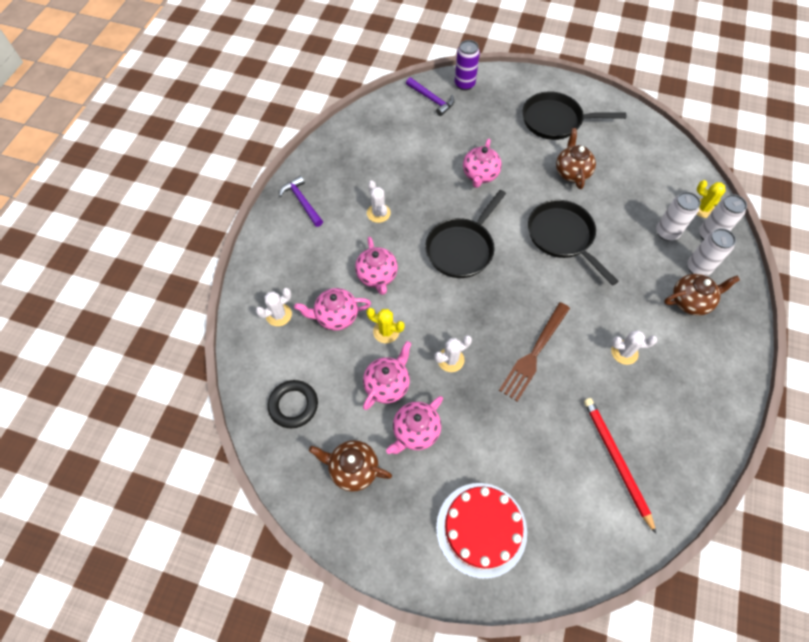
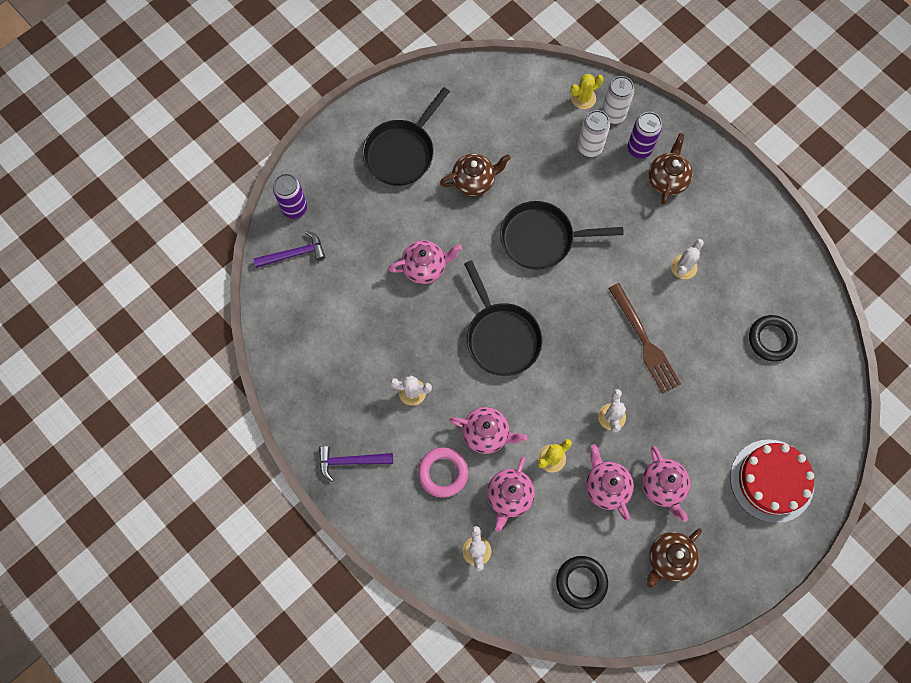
camera: 60 degrees left, 10 degrees up
(328, 262) = (443, 473): none -> pink ring
(480, 175) = (425, 267): pink teapot -> pink teapot turned 60 degrees counterclockwise
(571, 172) = (474, 181): brown teapot -> brown teapot turned 135 degrees clockwise
(616, 461) = (771, 339): red pencil -> black ring
(698, 268) = (639, 149): white can -> purple can

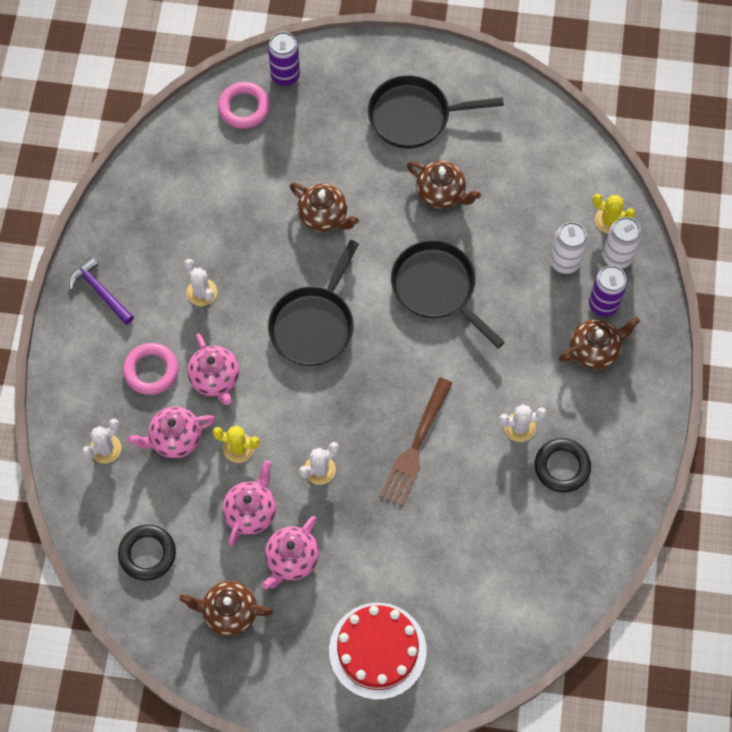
camera: 50 degrees right, 5 degrees down
(294, 254) = (244, 108): purple hammer -> pink ring
(425, 267) = (324, 216): pink teapot -> brown teapot
(771, 339) = (516, 554): black ring -> black ring (562, 467)

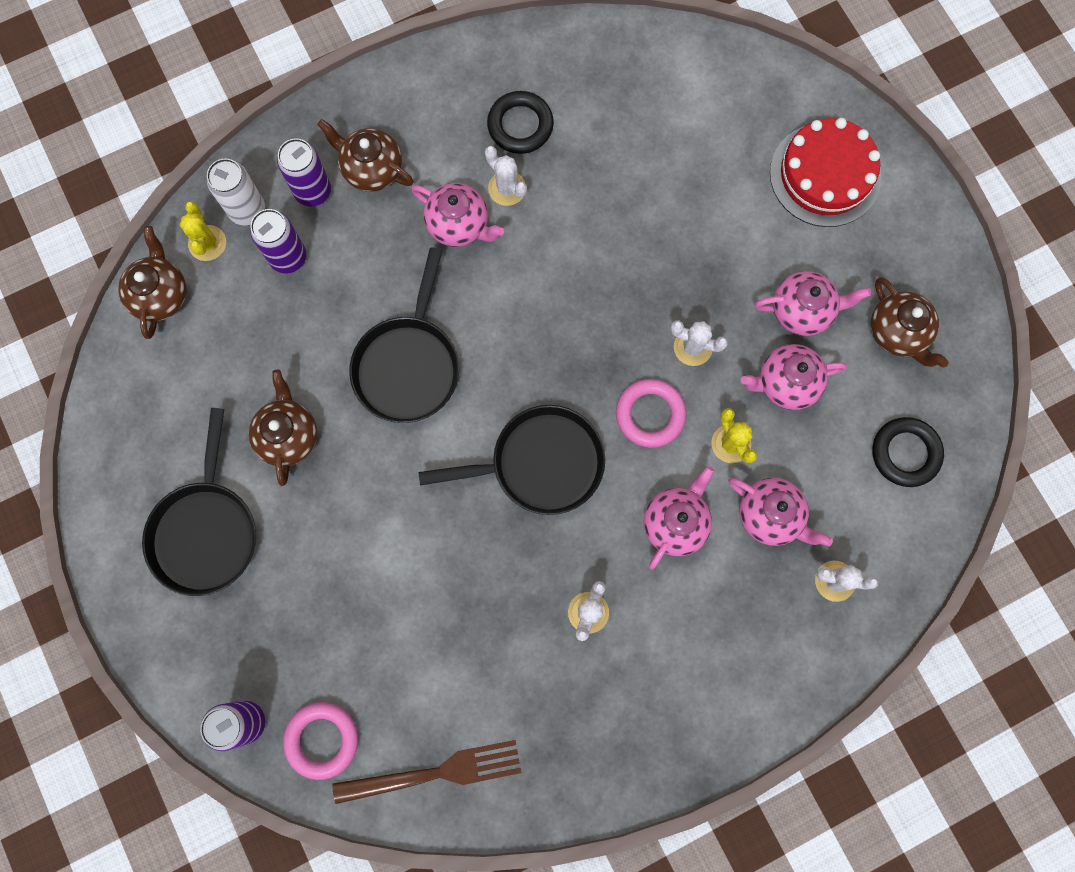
camera: 125 degrees left, 10 degrees up
(100, 292) = (668, 728): purple hammer -> none
(151, 371) = (716, 598): pink ring -> pink ring (650, 414)
(324, 216) = (403, 544): brown teapot -> brown teapot (161, 295)
(415, 116) = (206, 530): black pan -> black pan turned 45 degrees clockwise
(415, 447) = (600, 272): brown fork -> brown fork (437, 772)
(514, 380) = (459, 225): none -> pink teapot
(565, 262) = (288, 257): white can -> purple can

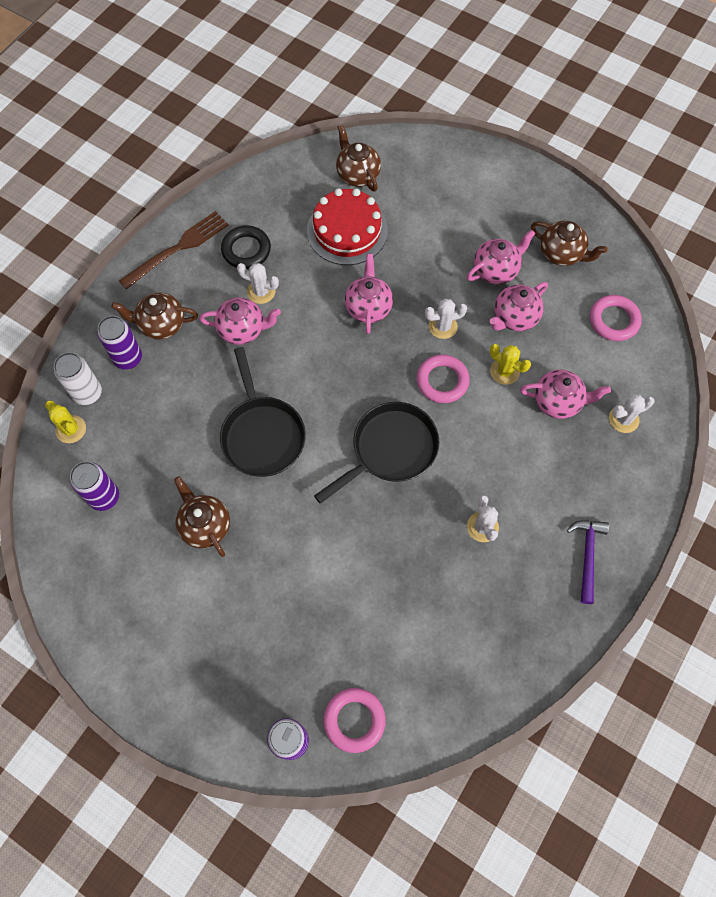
camera: 30 degrees left, 10 degrees down
(161, 295) = (56, 480): brown teapot -> brown teapot (357, 174)
(206, 530) = (182, 623): black pan -> none
(288, 257) = (135, 409): purple can -> purple can (104, 497)
(437, 772) = (448, 694): brown fork -> brown fork (178, 248)
(675, 522) = (501, 438): pink teapot -> pink teapot (368, 307)
(685, 714) = (587, 555): none -> purple hammer
(825, 175) = (458, 186): red cake -> red cake (347, 230)
(905, 453) = (613, 320): black ring -> pink ring

